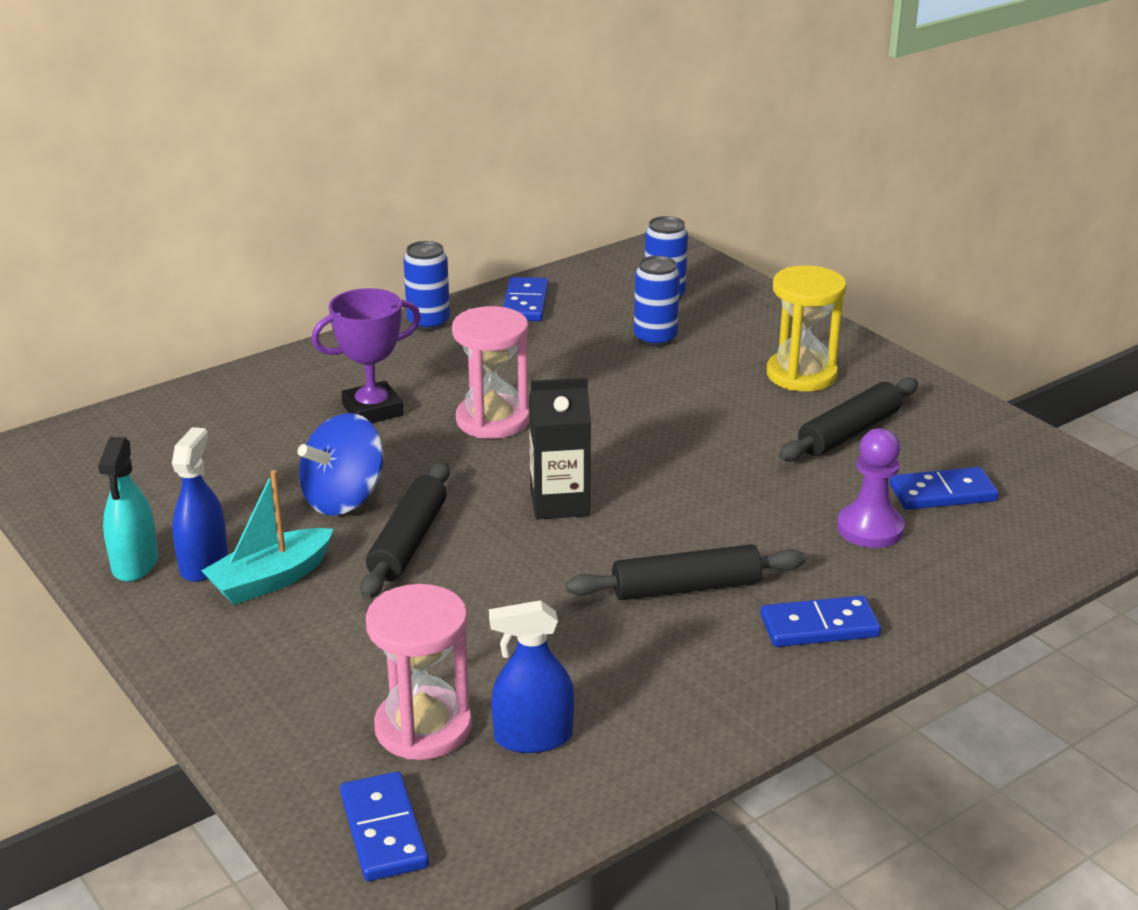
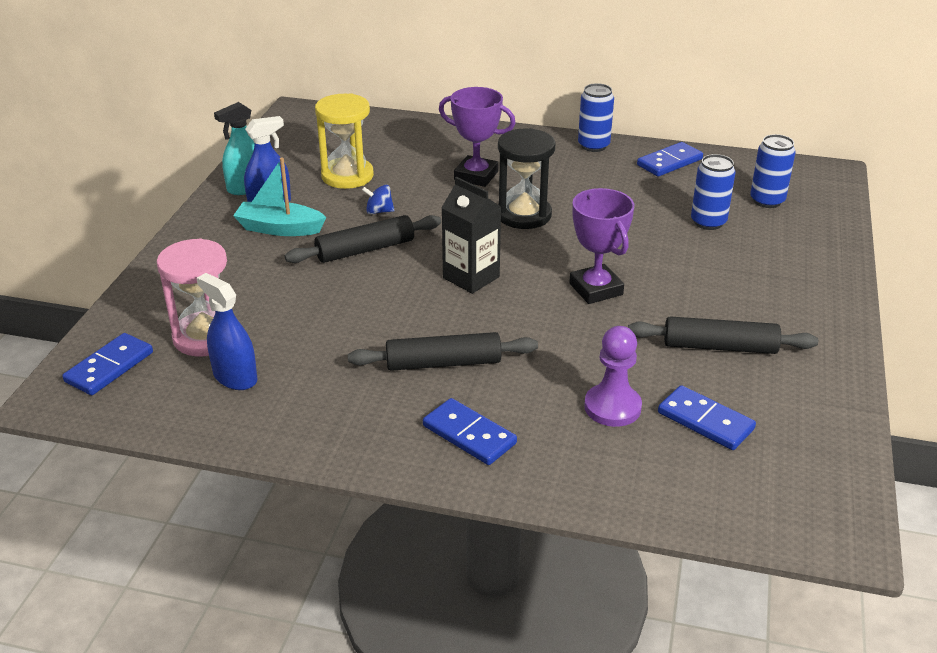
camera: 50 degrees right, 5 degrees up
(344, 499) = (379, 211): blue spinning top -> blue spinning top, size x0.49
(492, 420) = (524, 215): pink hourglass -> black hourglass
(679, 446) = (596, 289): none -> purple trophy
(686, 588) = (443, 363): black rolling pin -> black rolling pin turned 45 degrees counterclockwise
(801, 375) = (761, 295): yellow hourglass -> yellow hourglass (347, 176)

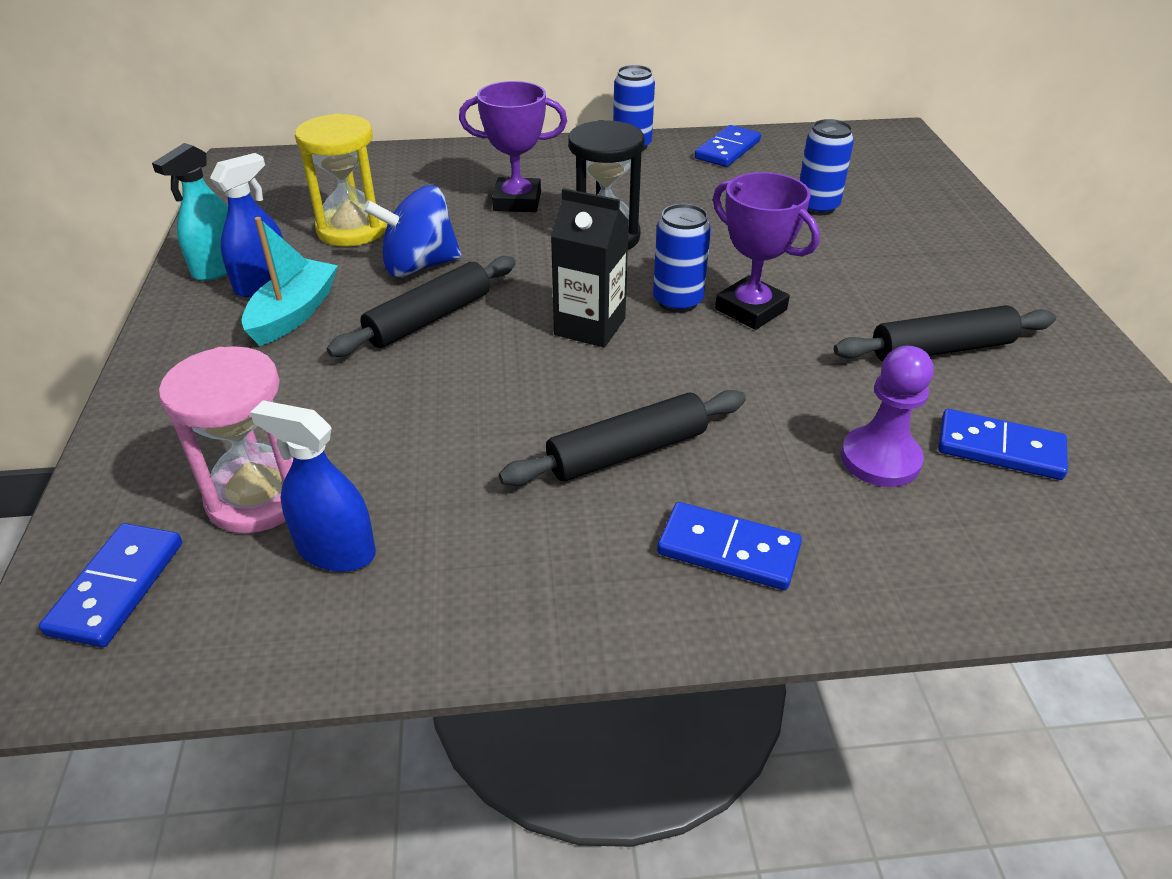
camera: 20 degrees left, 5 degrees up
(280, 228) = (294, 314): turquoise boat -> turquoise boat turned 120 degrees clockwise
(379, 211) = (419, 266): blue spinning top -> blue spinning top, size x2.05
(767, 201) = (860, 173): blue can -> blue can (677, 301)

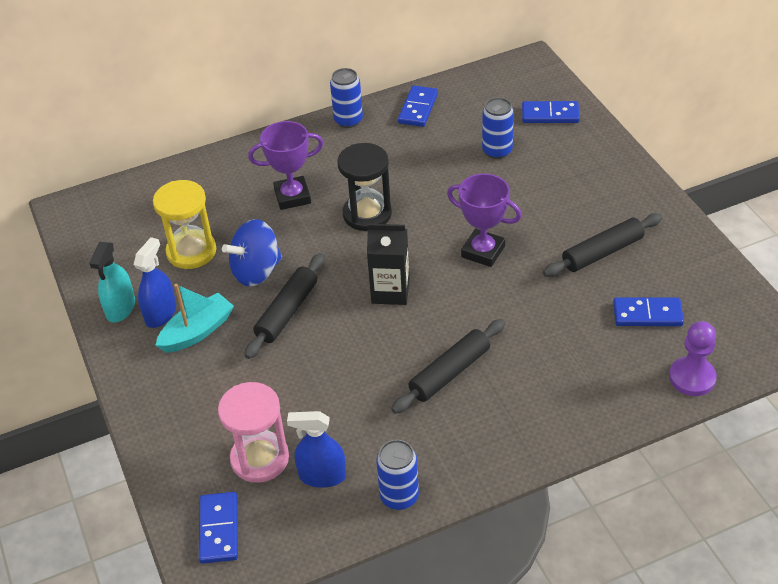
camera: 15 degrees left, 5 degrees up
(294, 314) = (197, 331): turquoise boat -> turquoise boat turned 45 degrees clockwise
(677, 301) = (436, 257): blue can -> blue can (399, 496)
(728, 550) = (525, 416): blue domino -> blue domino (550, 115)
(880, 459) = (587, 339): purple pawn -> purple pawn (692, 378)

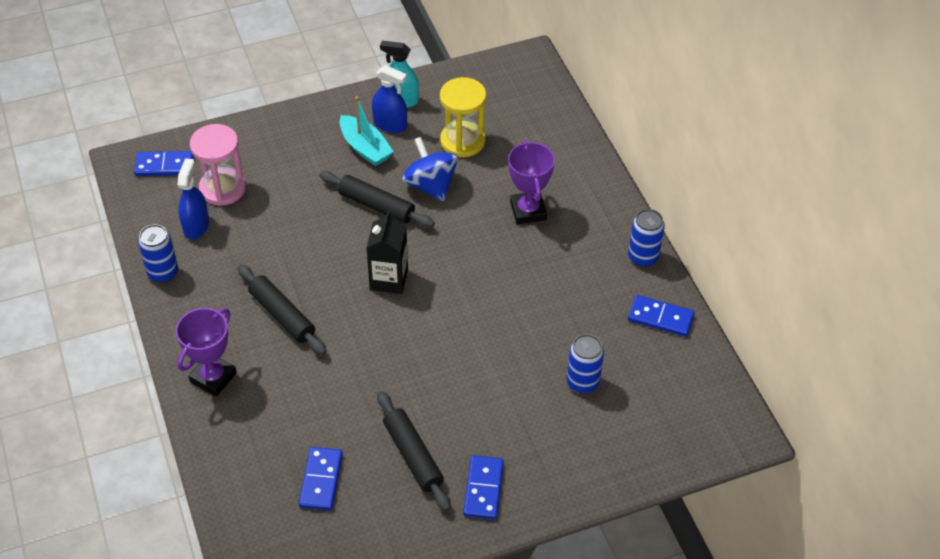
camera: 90 degrees right, 5 degrees up
(367, 214) = (495, 266): black hourglass -> none
(483, 251) = (430, 354): purple trophy -> purple trophy (213, 377)
(550, 115) = (643, 440): blue domino -> blue domino (483, 489)
(692, 378) = (233, 502): purple pawn -> none

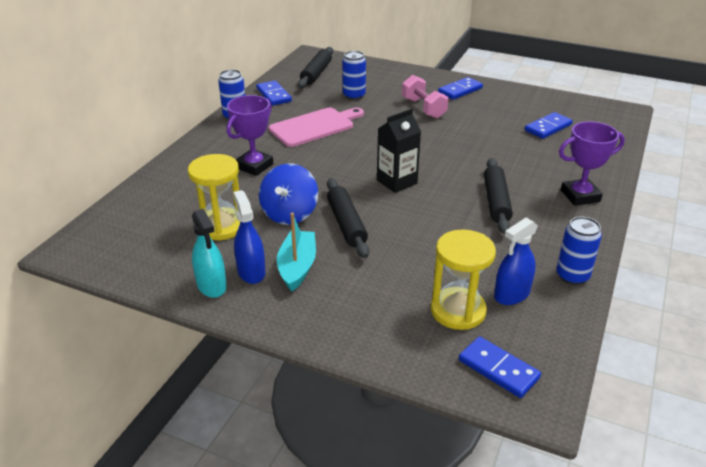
camera: 135 degrees left, 15 degrees down
(223, 188) = (458, 311): pink hourglass -> yellow hourglass
(412, 456) = (483, 113): black rolling pin -> black rolling pin (316, 73)
(485, 416) = (423, 108): none -> pink dumbbell
(551, 299) = (315, 126): none -> pink cutting board

